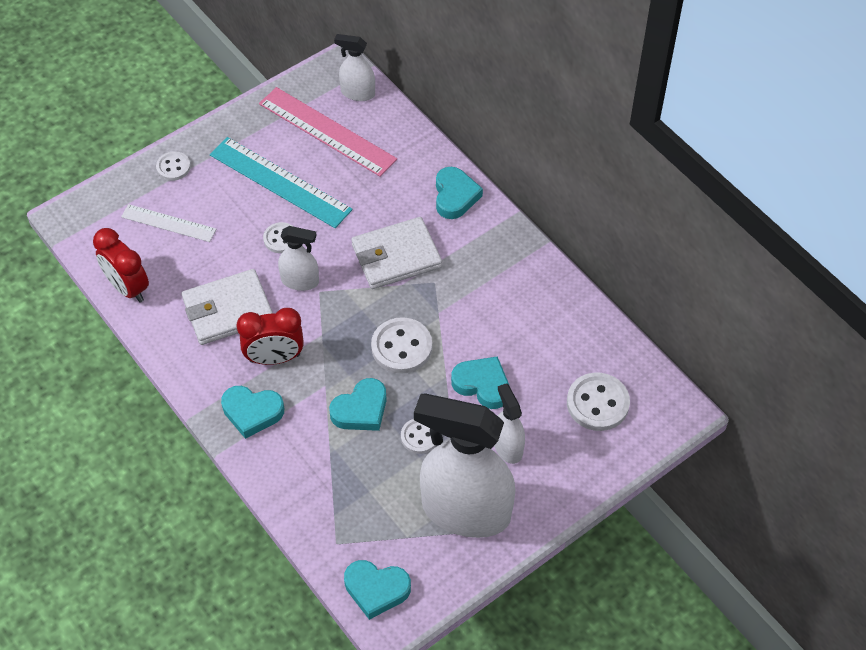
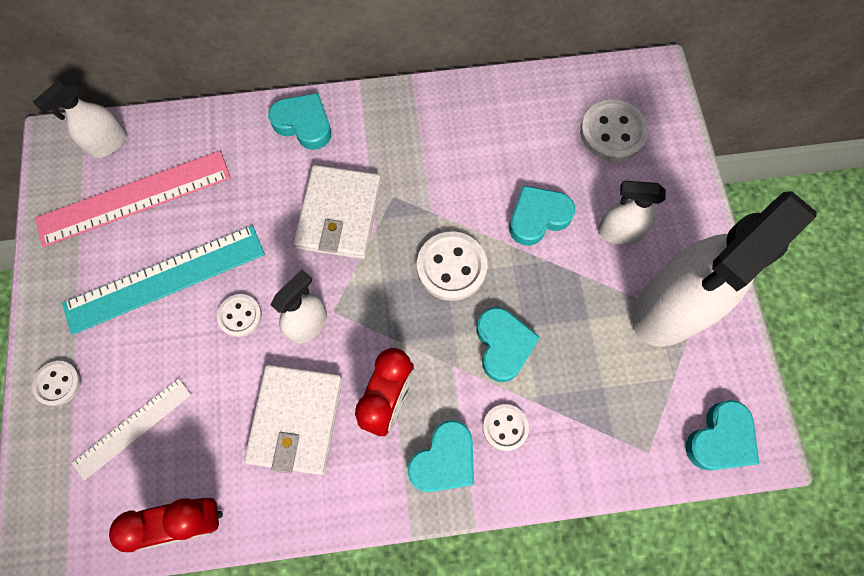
camera: 60 degrees left, 15 degrees up
(419, 436) = (565, 305): white button -> white button (505, 427)

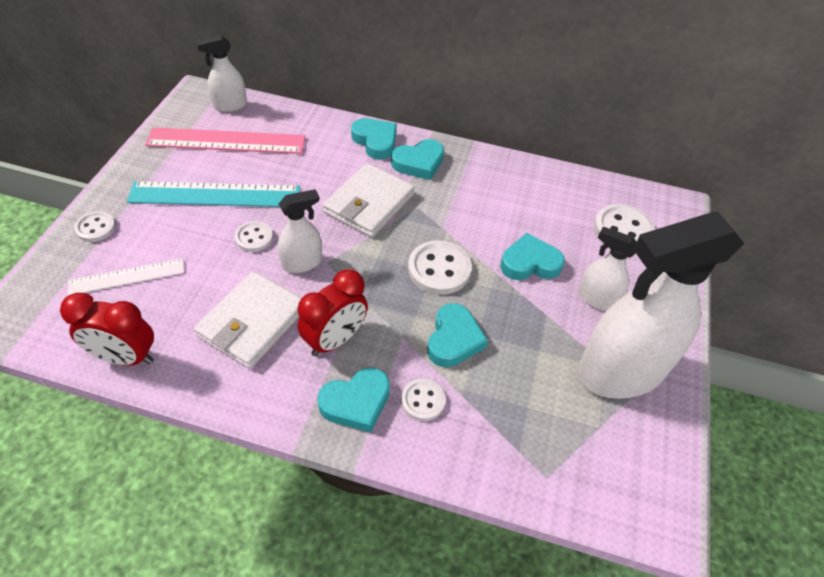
camera: 20 degrees right, 20 degrees down
(720, 439) = (624, 497): turquoise heart -> turquoise heart (419, 163)

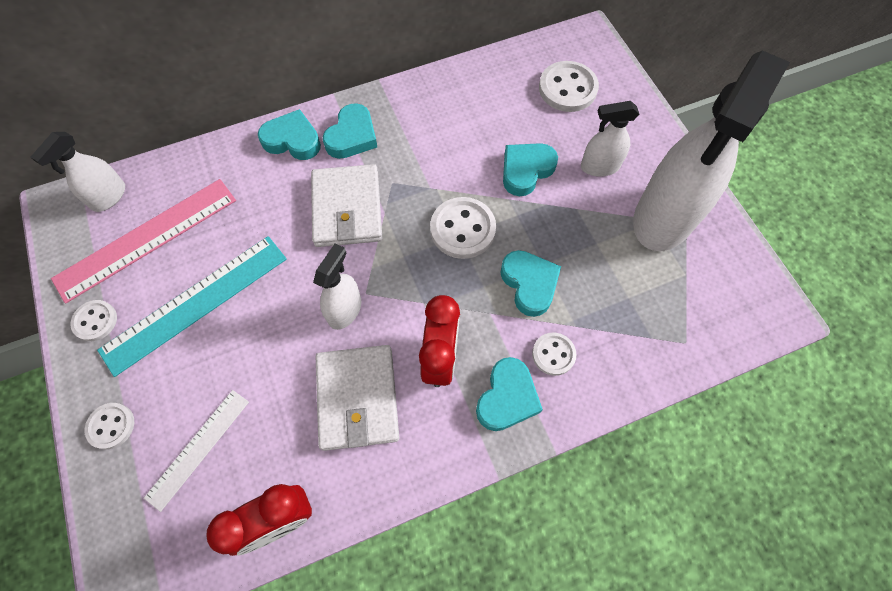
camera: 35 degrees left, 15 degrees up
(254, 238) = (278, 319): white button -> white button (95, 321)

